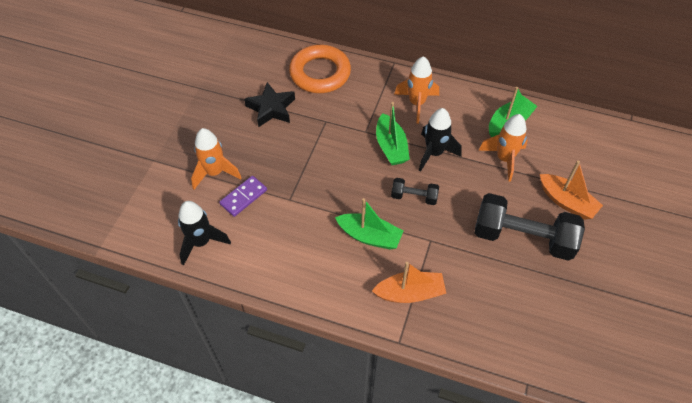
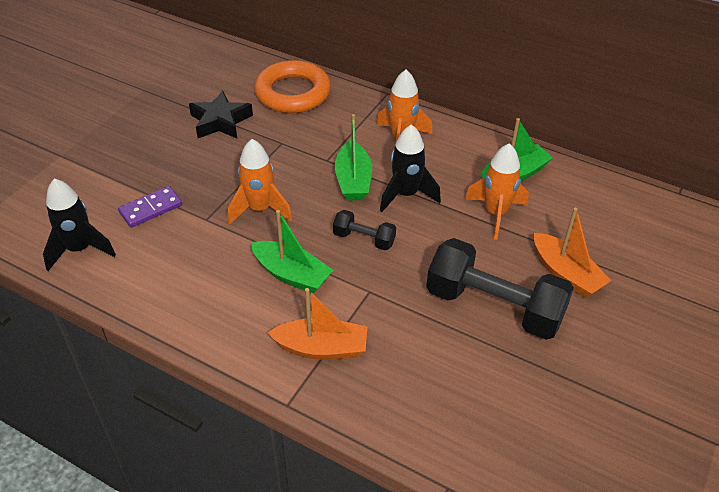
camera: 10 degrees right, 10 degrees down
(215, 173) = (127, 178): orange rocket -> orange rocket (260, 209)

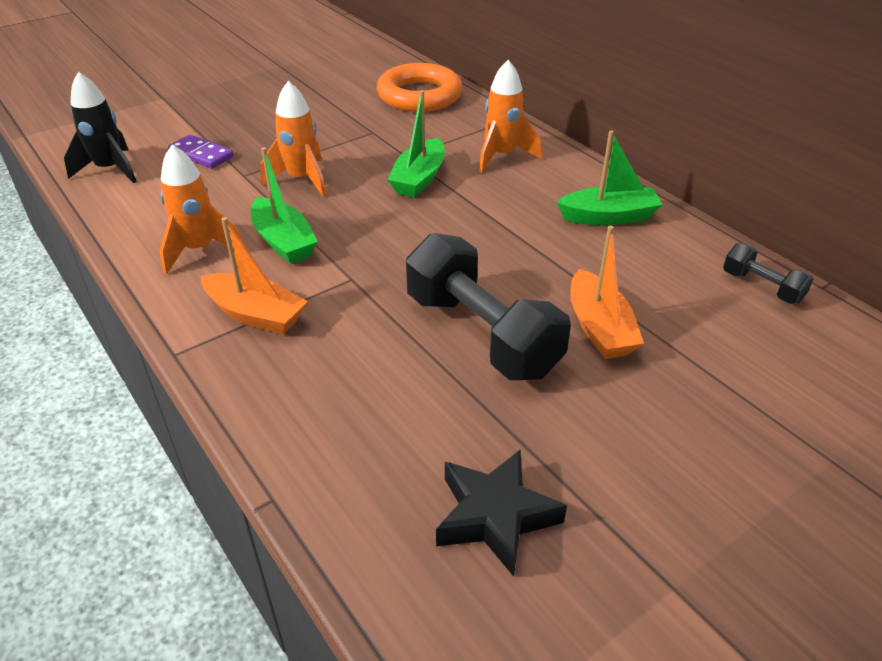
camera: 25 degrees right, 5 degrees down
(151, 209) = (201, 154): purple domino -> purple domino turned 45 degrees clockwise
(220, 121) = (328, 103): black star -> black star (495, 516)
(364, 239) = (386, 231): black dumbbell -> black dumbbell (762, 287)
(406, 195) = (466, 204): black rocket -> none
(495, 213) = (557, 247): orange rocket -> orange rocket (199, 250)

